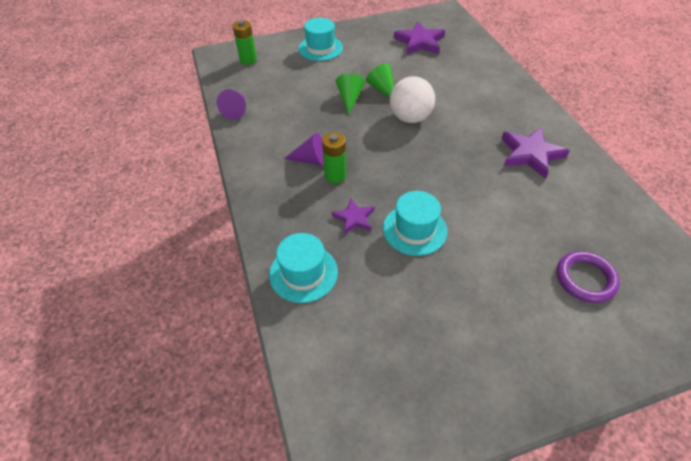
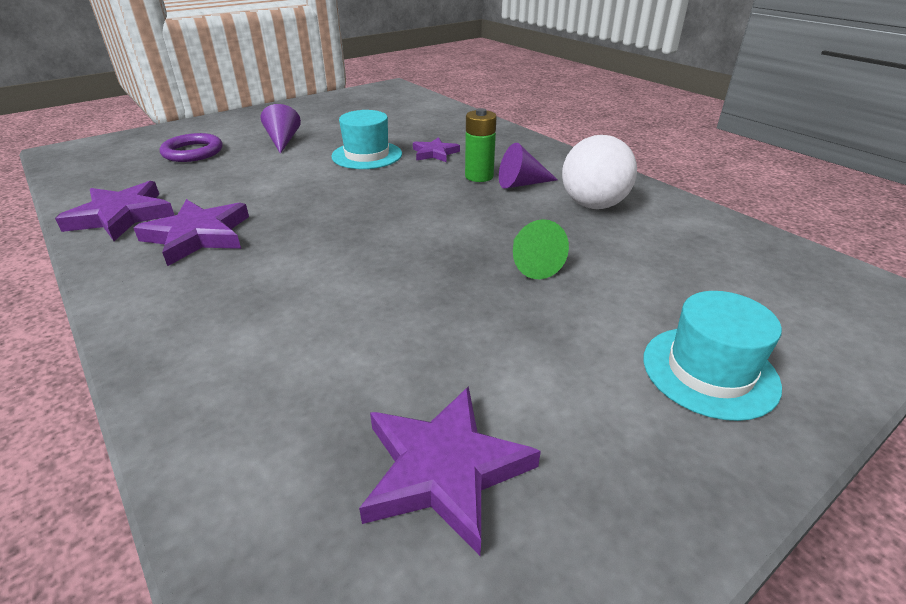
camera: 160 degrees right, 15 degrees down
(236, 110) = (694, 215): purple cone -> purple cone (283, 141)
(248, 60) = (819, 301): green battery -> none
(303, 273) = (460, 125): turquoise hat -> none
(382, 89) = (480, 292): green cone -> none
(410, 118) = (404, 252): white ball -> white ball (593, 205)
(593, 185) = (121, 216): none -> purple star

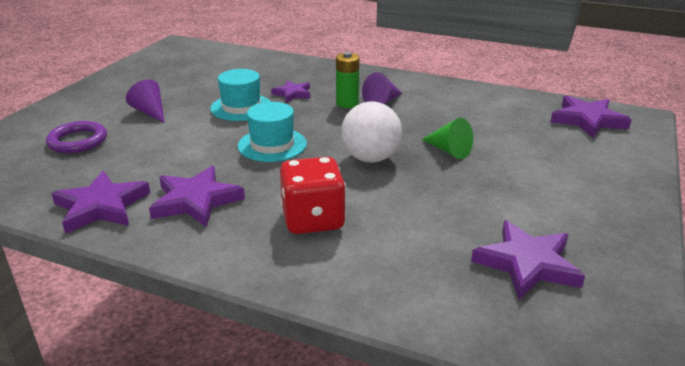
camera: 30 degrees left, 5 degrees down
(270, 295) = (313, 220): none -> red dice
(593, 205) = (442, 105): white ball -> white ball (370, 158)
(709, 371) = (593, 177): turquoise hat -> turquoise hat (272, 145)
(795, 280) = (587, 120): none -> purple star

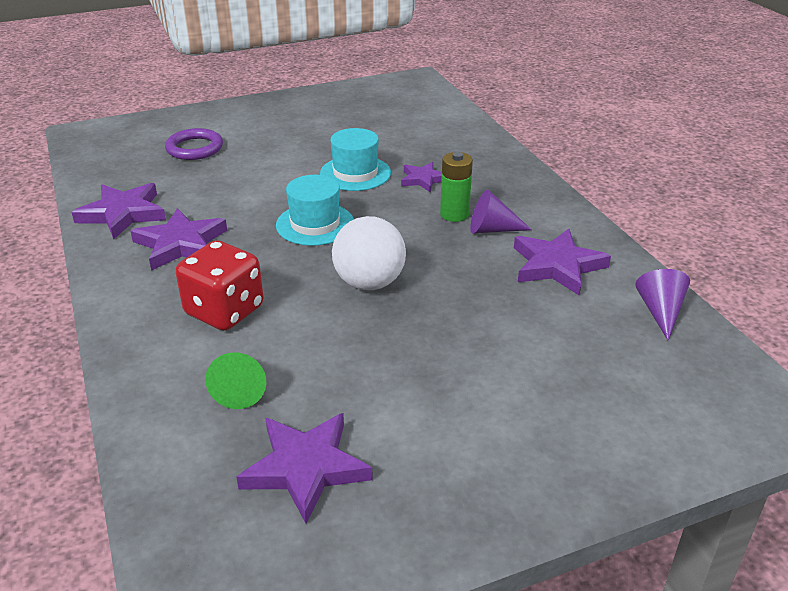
camera: 45 degrees right, 5 degrees up
(150, 112) = (280, 145): purple cone -> purple cone (660, 312)
(448, 150) = (455, 317): green cone -> green cone (241, 388)
(587, 120) = (694, 376): purple star -> purple star (557, 265)

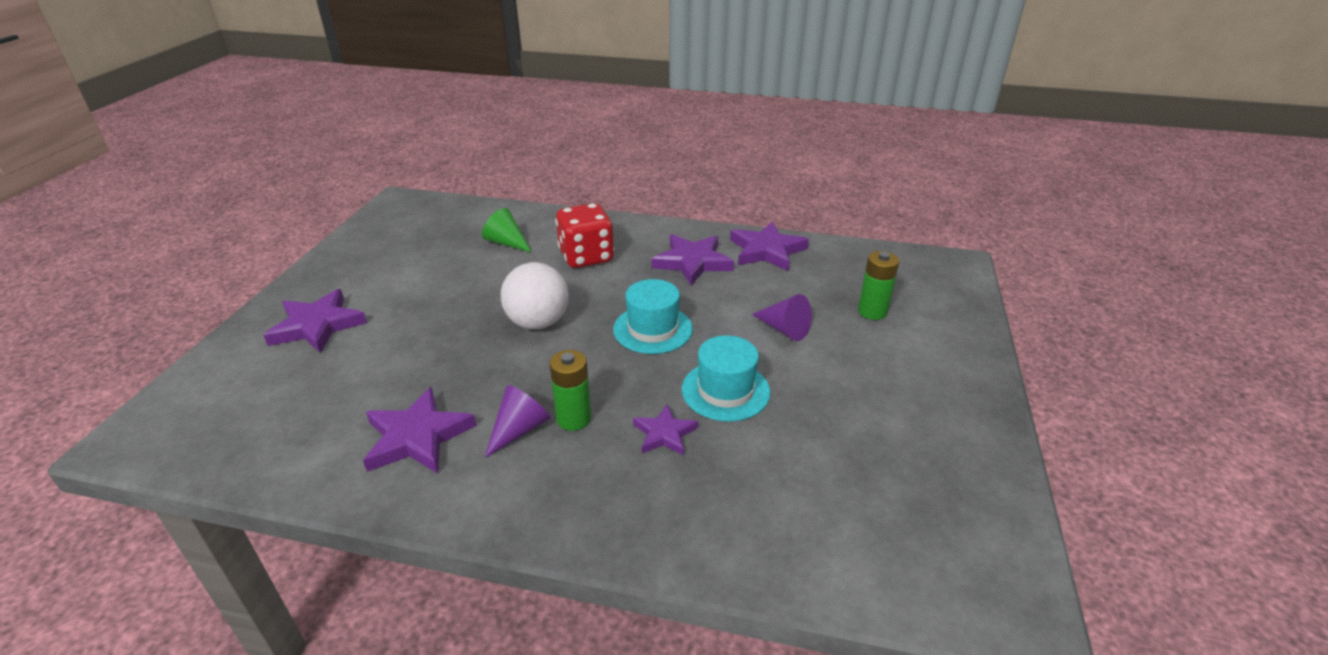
camera: 125 degrees right, 0 degrees up
(194, 148) = (872, 311): purple ring -> green battery
(305, 468) = (423, 243): purple star -> purple star (317, 326)
(660, 312) = (281, 458): purple cone -> purple cone (784, 329)

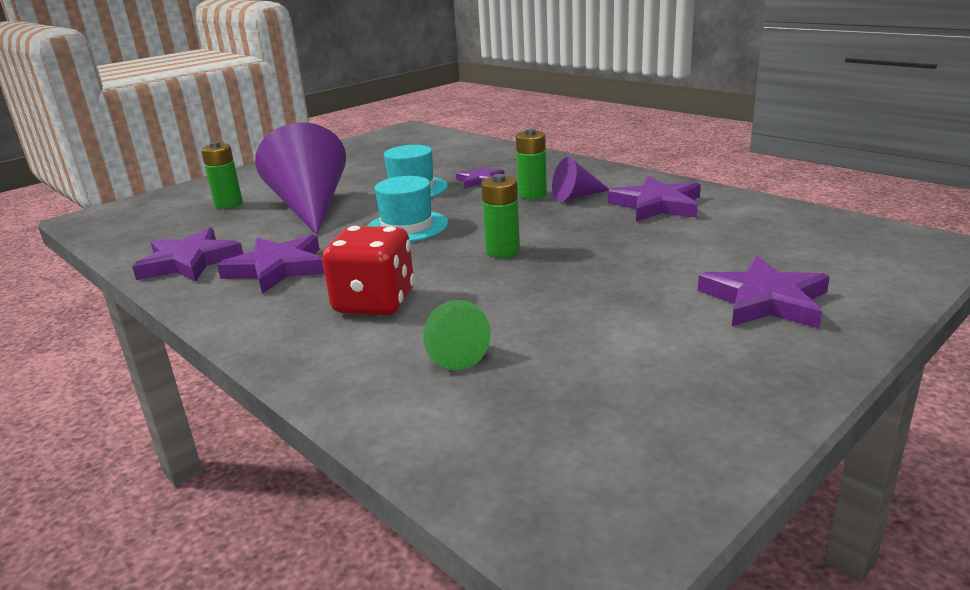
camera: 145 degrees left, 10 degrees down
(538, 322) = (503, 251): white ball -> green battery
(784, 329) = (310, 208): purple cone -> purple cone, size x2.07

